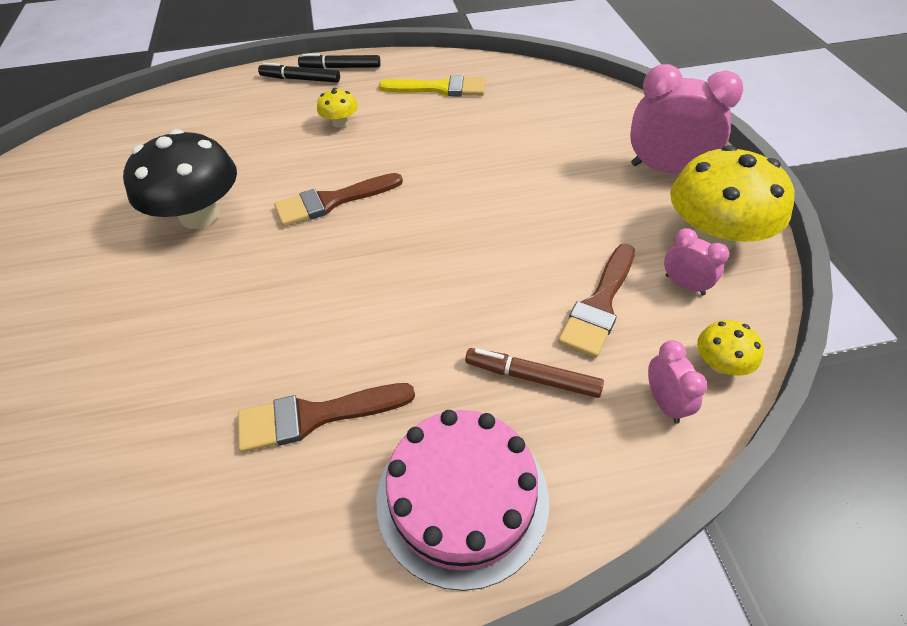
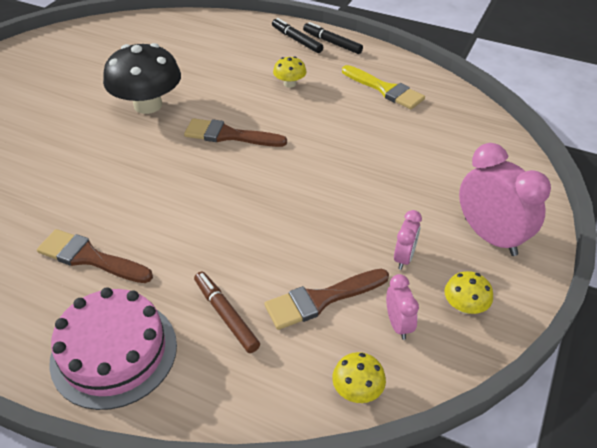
camera: 35 degrees right, 5 degrees down
(665, 403) = (289, 386): pink clock -> pink clock (404, 258)
(713, 237) = (464, 306): yellow mushroom -> yellow mushroom, size x0.46

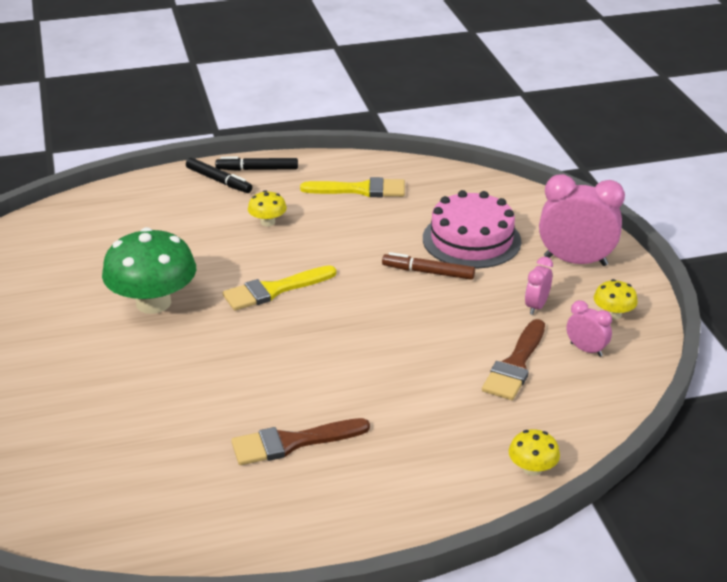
camera: 40 degrees left, 10 degrees down
(114, 352) = (413, 487): pink cake -> pink cake (471, 240)
(148, 105) = (153, 303): black mushroom -> green mushroom
(226, 315) = (462, 414): brown marker -> brown marker (428, 272)
(229, 135) = (274, 290): brown brush -> yellow brush
(296, 40) = (219, 181): black marker -> black marker turned 150 degrees counterclockwise
(357, 390) = (610, 402): yellow mushroom -> yellow mushroom (532, 468)
(404, 258) = (536, 306): pink clock -> pink clock turned 135 degrees counterclockwise

